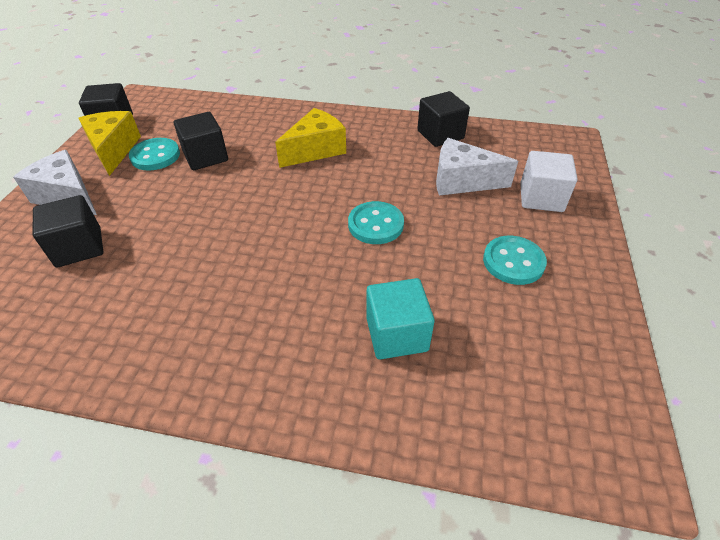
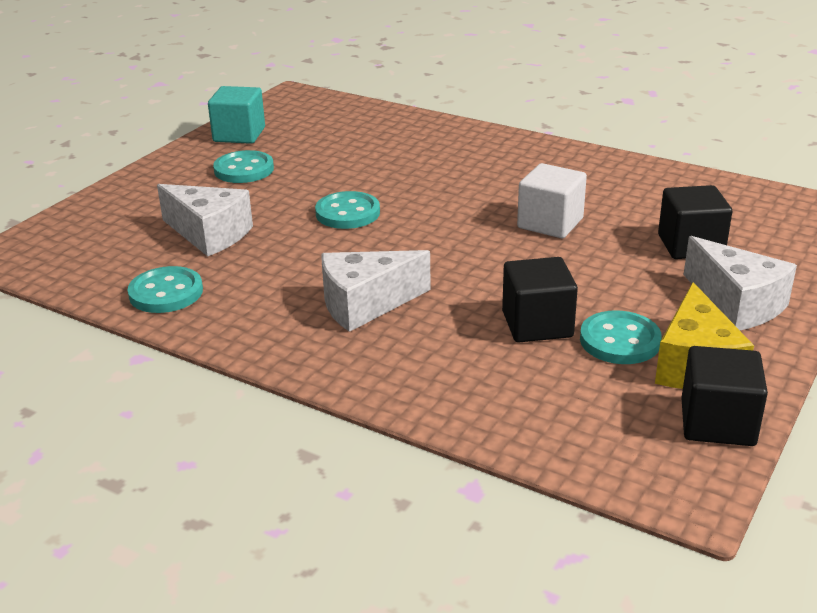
camera: 160 degrees left, 15 degrees down
(315, 150) = (365, 304): yellow cheese -> white cheese
(396, 334) = (386, 150): turquoise cube -> turquoise cube (239, 135)
(440, 135) = (166, 293): black cube -> turquoise button
(541, 198) = (145, 206): white cube -> white cube (550, 223)

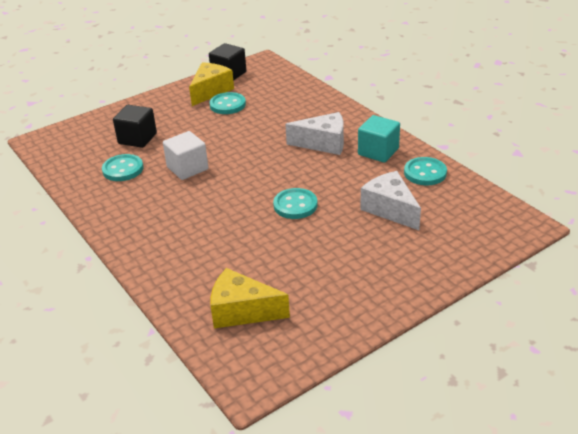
camera: 155 degrees left, 5 degrees up
(239, 135) = (332, 322): turquoise cube -> turquoise cube (378, 152)
(244, 169) = (345, 270): turquoise button -> turquoise button (123, 169)
(336, 125) = (242, 311): none -> yellow cheese
(537, 324) = (253, 118): black cube -> none
(737, 304) = (160, 108): white cheese -> none

